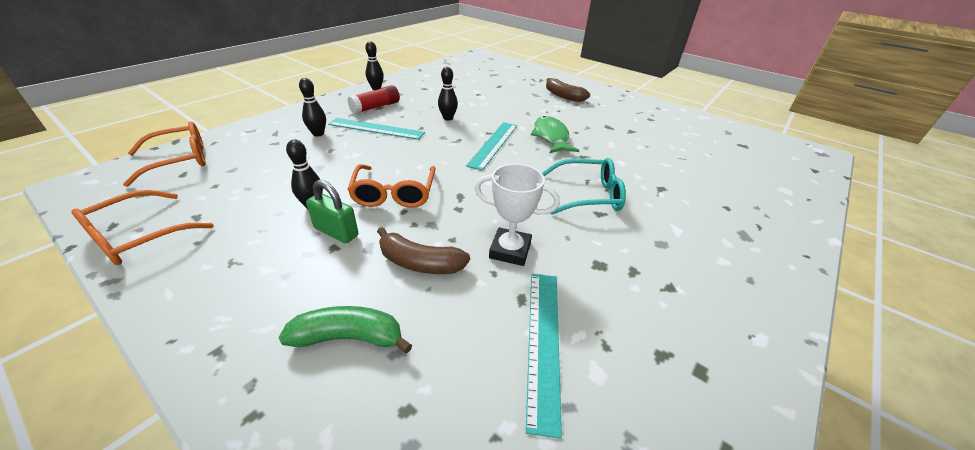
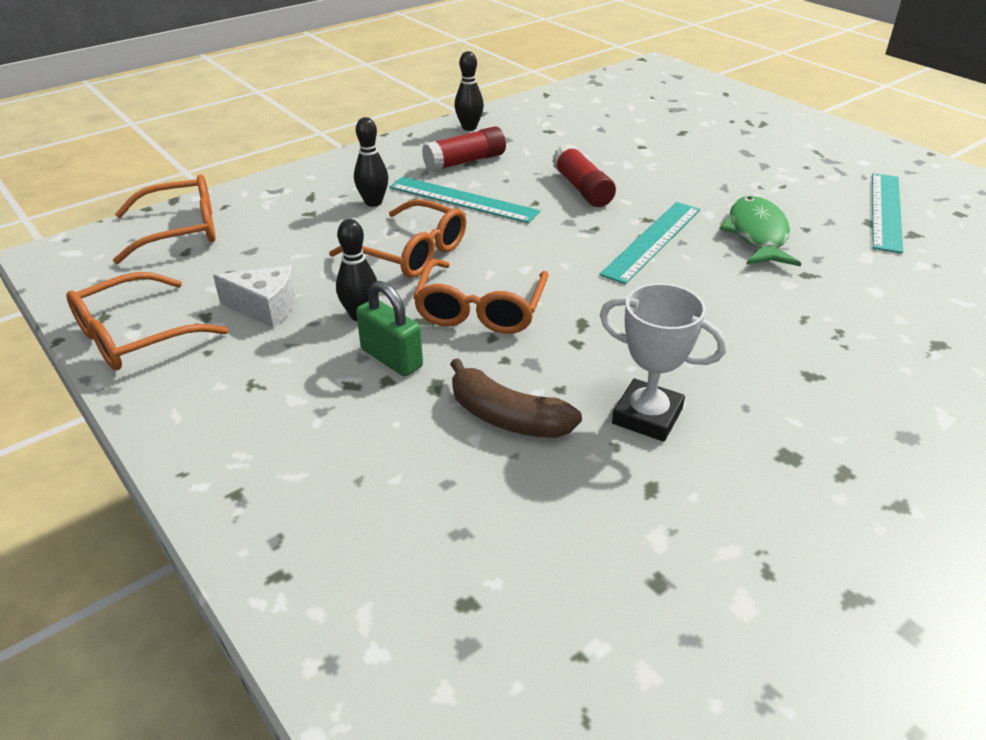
camera: 15 degrees right, 0 degrees up
(243, 206) = (265, 307): none -> white cheese
(345, 162) = (411, 253): none -> orange glasses
(349, 337) = (400, 503): green banana -> none
(448, 118) = (582, 188): black bowling pin -> red glue stick
(543, 342) = (671, 551): turquoise ruler -> turquoise ruler (885, 211)
(563, 96) = (799, 158): brown banana -> none
(588, 195) = (800, 342): turquoise glasses -> none

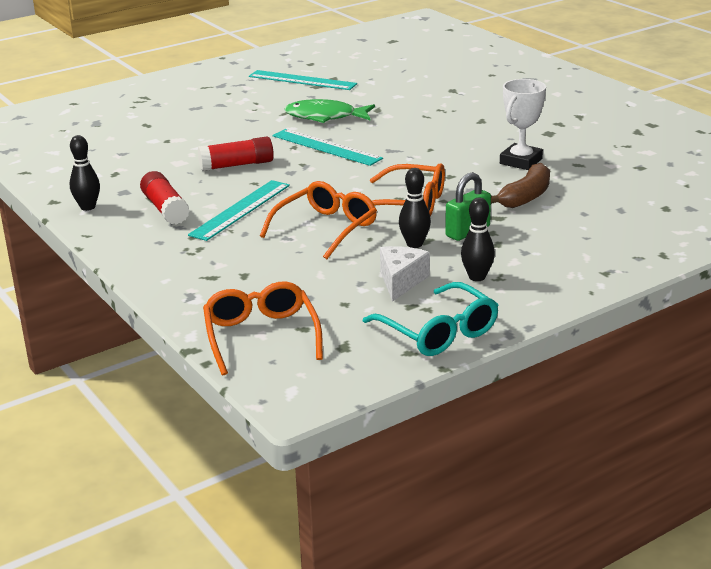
camera: 85 degrees left, 10 degrees down
(135, 336) = (439, 332): orange glasses -> turquoise glasses
(373, 202) = (233, 247): black bowling pin -> black bowling pin (477, 277)

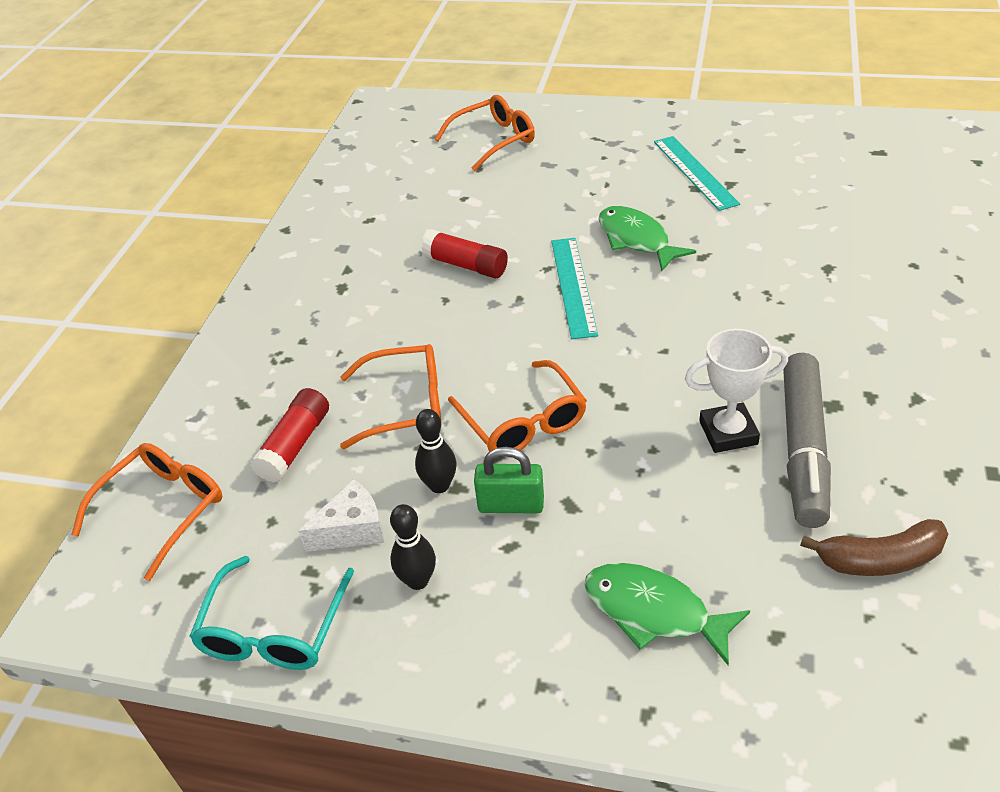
camera: 50 degrees right, 15 degrees up
(88, 207) = (294, 252): black bowling pin -> none
(130, 110) = (494, 140): none -> orange glasses
(165, 209) = (336, 290): red glue stick -> red glue stick (295, 445)
(241, 210) = (383, 330): turquoise ruler -> none
(525, 197) = (646, 495): brown banana -> brown banana (879, 559)
(564, 151) = (803, 448): none -> grey marker
(605, 227) = (653, 611): none -> green fish

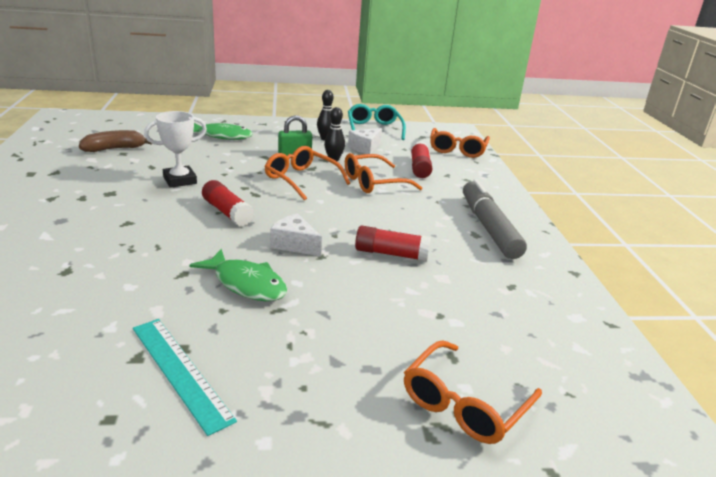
camera: 155 degrees right, 15 degrees down
(573, 286) = (294, 244): turquoise ruler -> white cheese
(651, 348) = (227, 212): none -> red glue stick
(803, 448) = (137, 177): grey marker -> grey marker (488, 227)

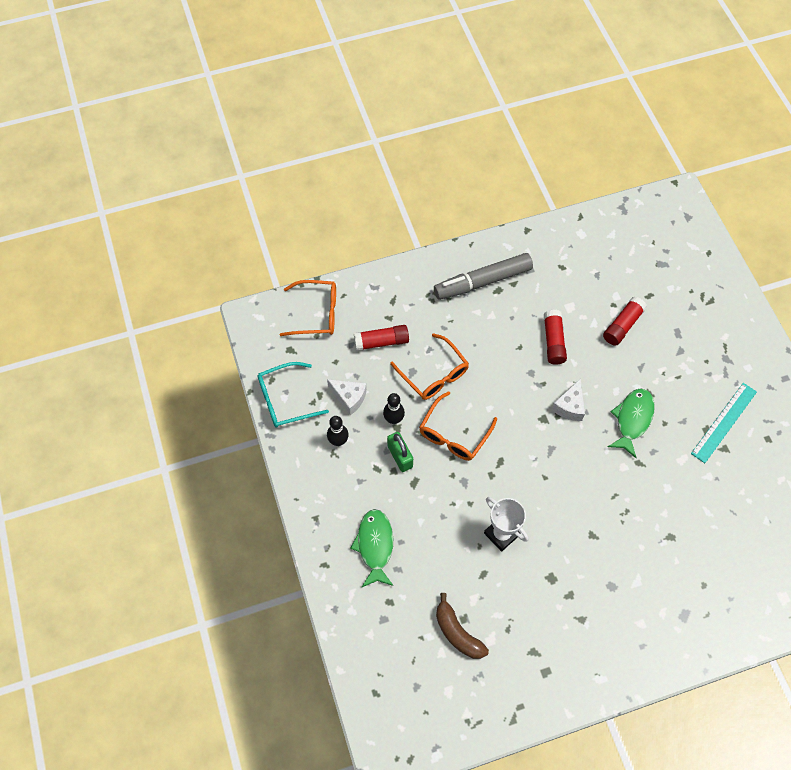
camera: 100 degrees left, 35 degrees up
(227, 212) = (542, 470): red glue stick -> red glue stick (622, 325)
(464, 404) = (683, 288): orange glasses -> none

